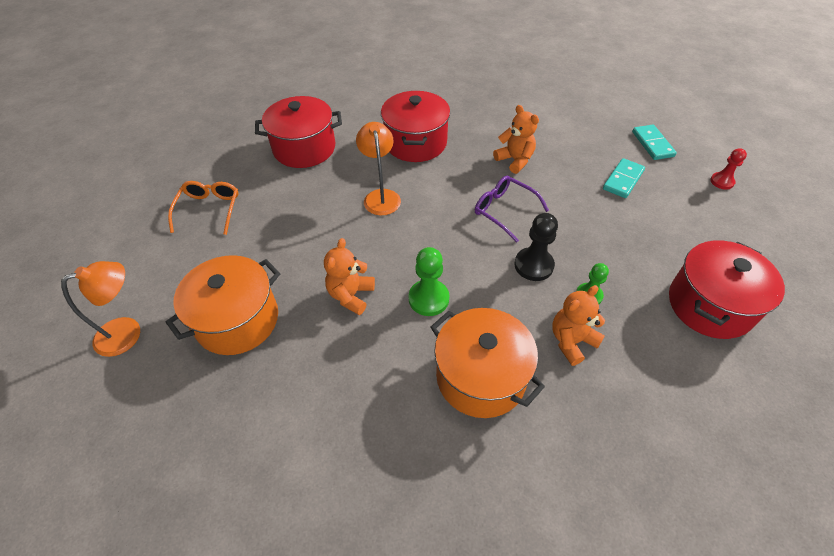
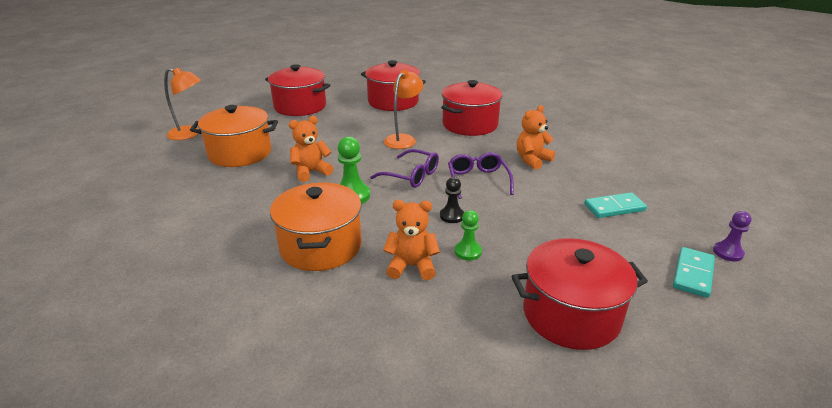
camera: 40 degrees right, 20 degrees down
(209, 210) = (300, 106): orange glasses -> red pot
(446, 239) = (411, 175): none -> purple glasses
(515, 160) = (532, 160): orange teddy bear -> orange teddy bear turned 135 degrees counterclockwise
(533, 265) = (452, 216): black pawn -> black pawn, size x0.65
(652, 144) = (685, 200): turquoise domino -> turquoise domino (693, 274)
(722, 181) = (728, 252): red pawn -> purple pawn

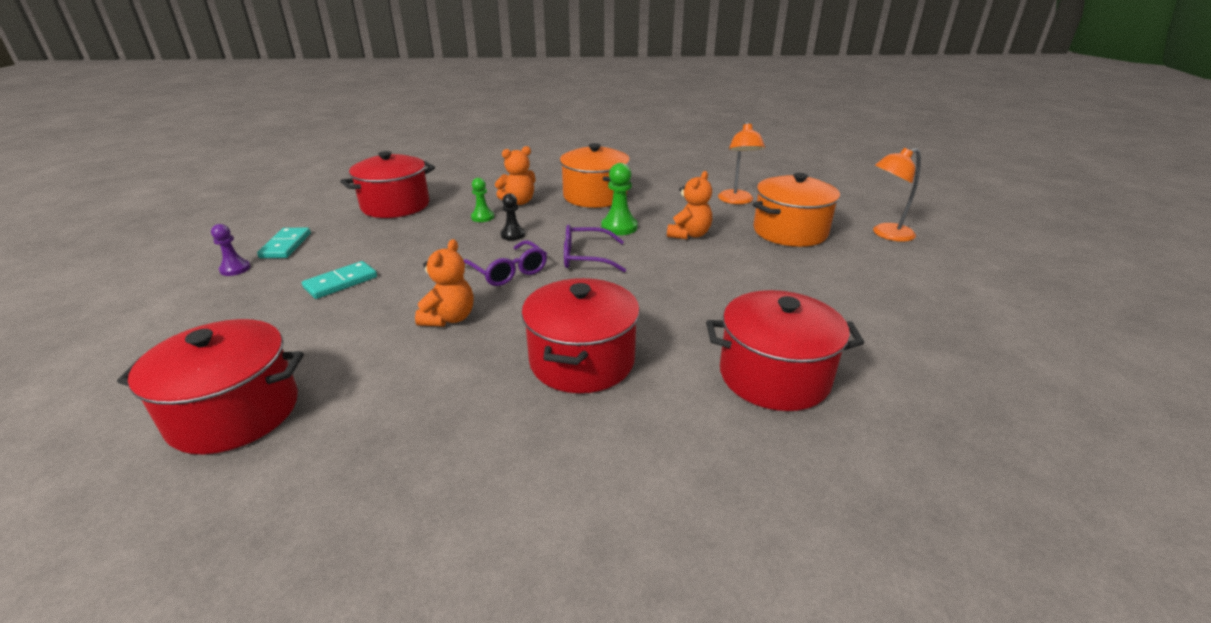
camera: 150 degrees right, 0 degrees up
(300, 106) = (881, 311): red pot -> red pot (235, 413)
(403, 139) = (651, 300): orange lamp -> orange lamp (737, 201)

